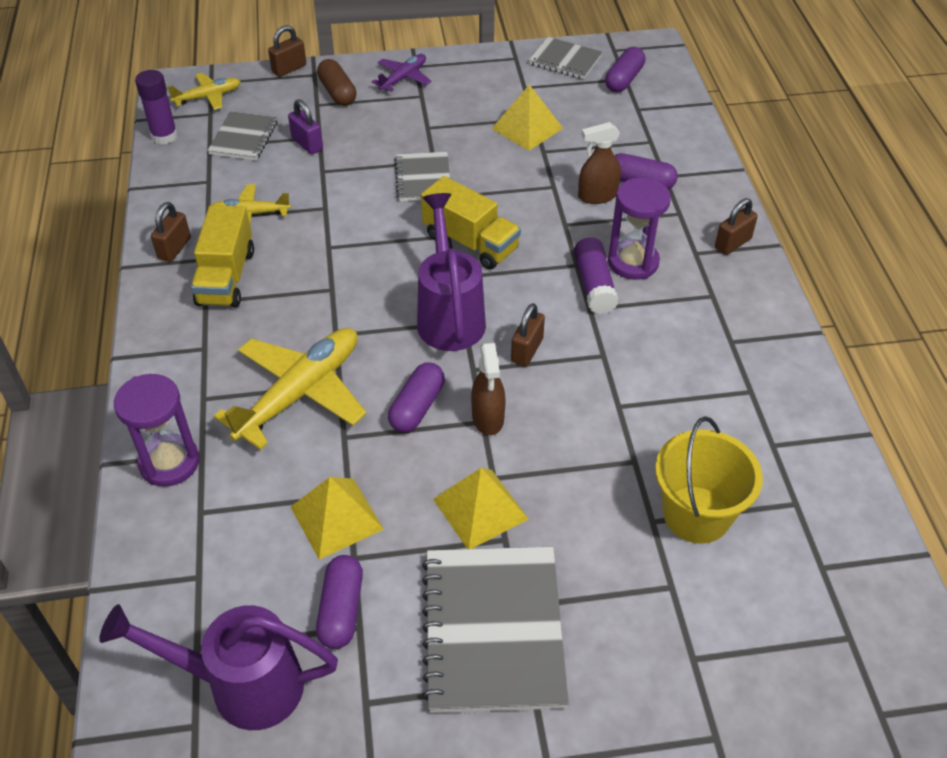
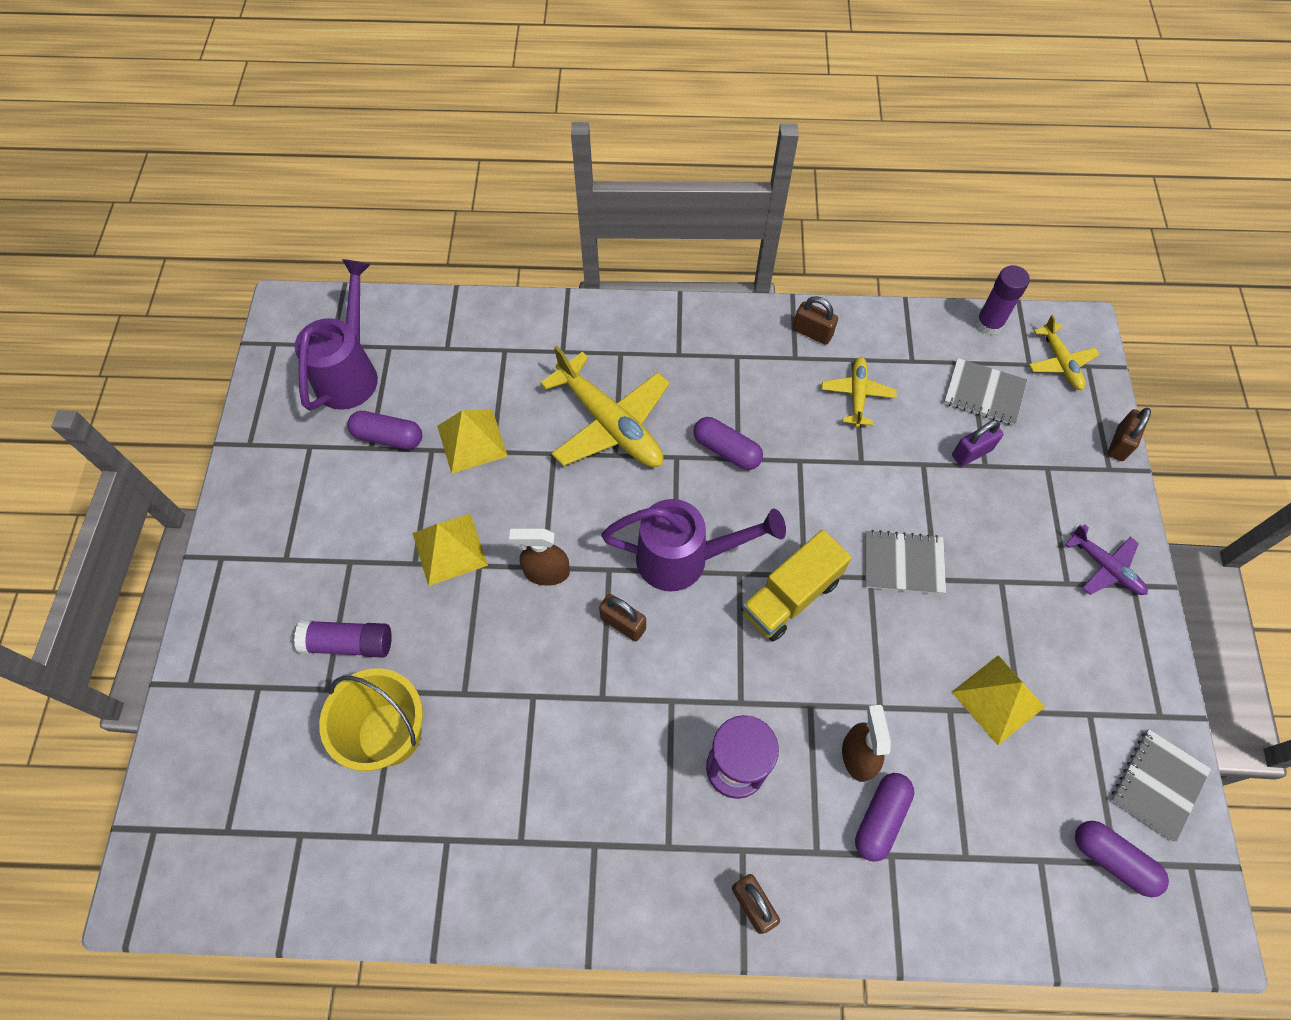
camera: 100 degrees right, 15 degrees up
(169, 463) = (557, 330): purple hourglass -> none
(226, 277) = (767, 372): yellow truck -> none
(289, 69) = (1120, 443): brown padlock -> brown padlock turned 60 degrees clockwise
(337, 92) = (1071, 490): brown capsule -> none
(417, 407) = (573, 514): purple capsule -> purple capsule (726, 450)
(493, 630) = (335, 539): grey notebook -> none
(594, 285) = (705, 714): purple glue stick -> purple glue stick (348, 643)

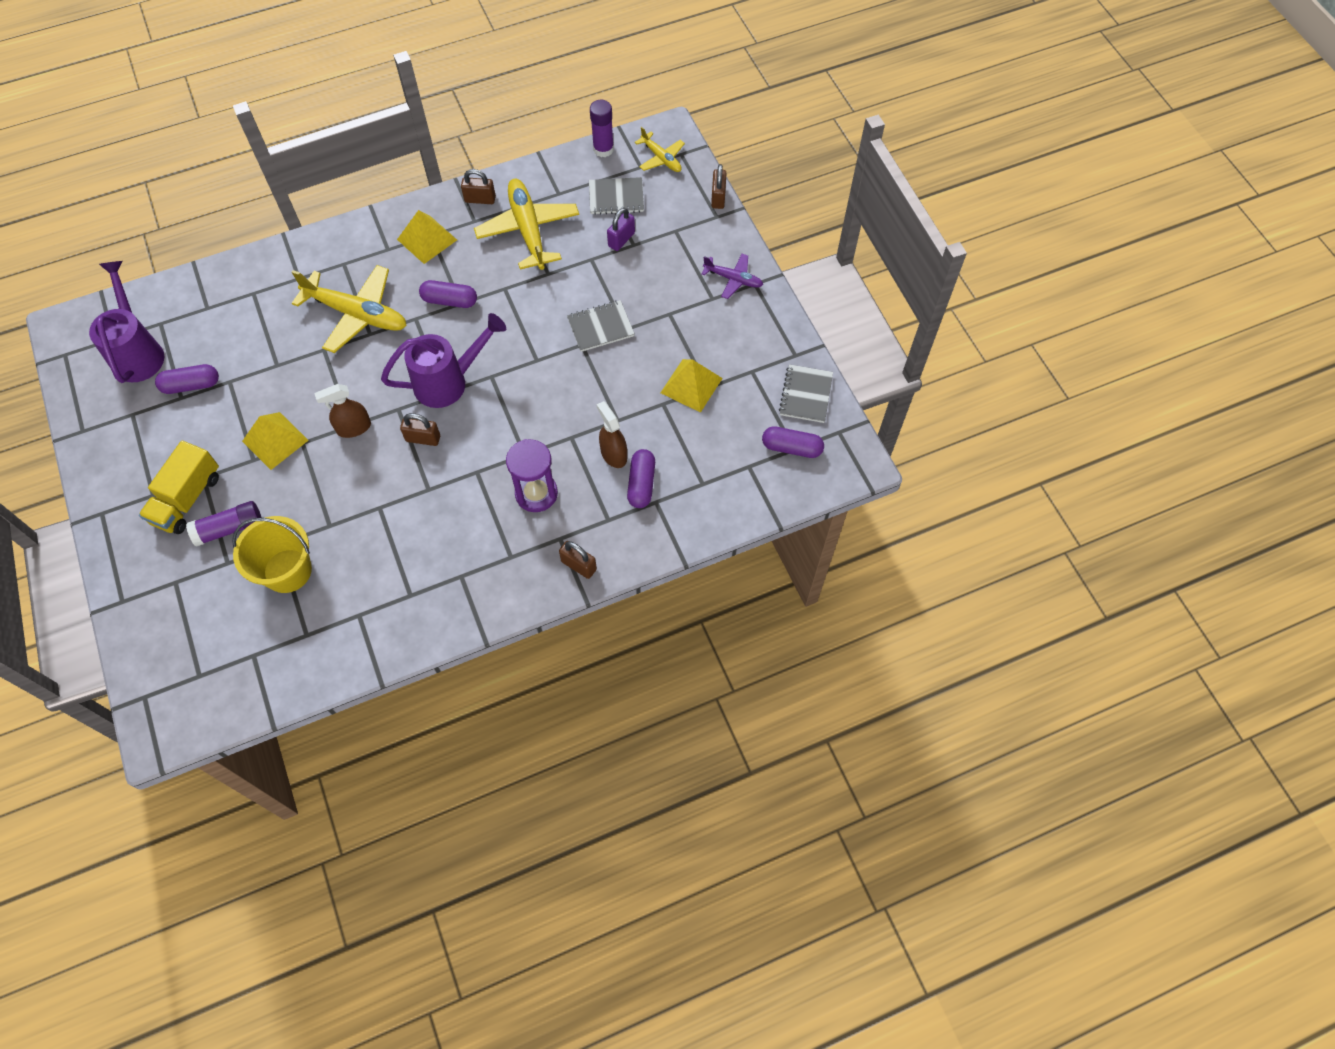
camera: 25 degrees left, 0 degrees up
(472, 441) = (257, 364): yellow pyramid -> yellow pyramid (427, 239)
(790, 596) = (532, 377): yellow truck -> yellow truck (187, 499)
(857, 395) = (528, 230): yellow plane -> yellow plane, size x1.86

